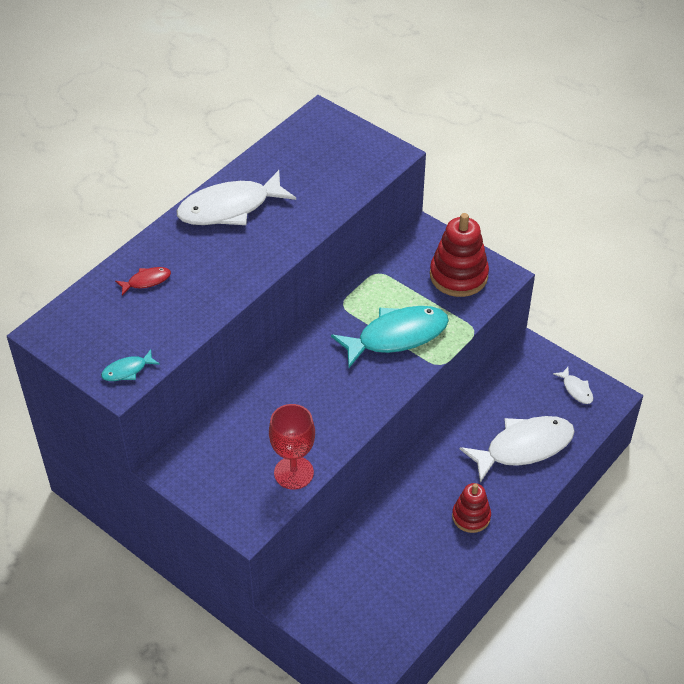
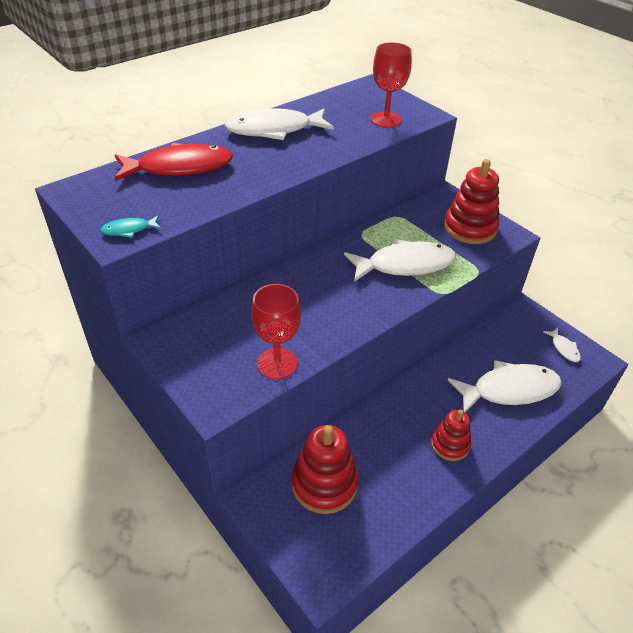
camera: 10 degrees right, 5 degrees down
(146, 281) = (179, 167): red fish -> red fish, size x2.26
(348, 170) = (386, 119): none -> red goblet
(357, 578) = (324, 484): none -> red stacking toy
(397, 336) = (405, 265): turquoise fish -> white fish

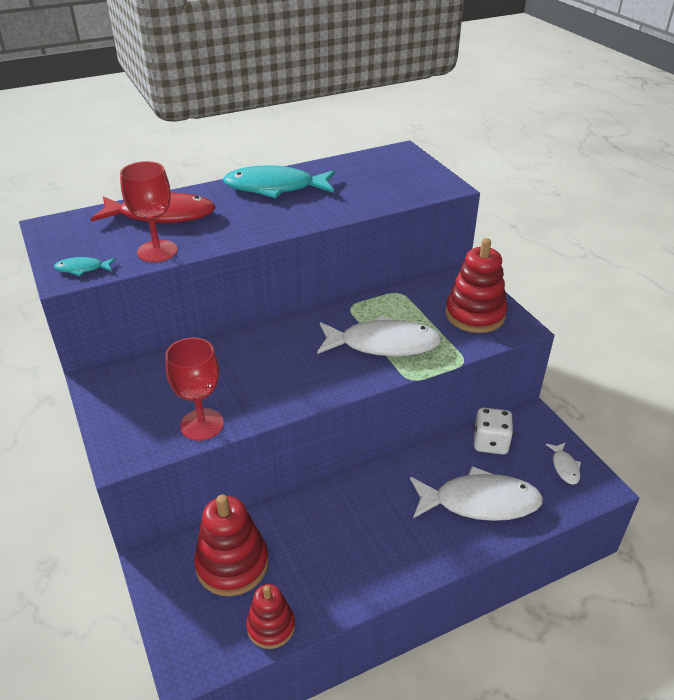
camera: 15 degrees right, 5 degrees down
(274, 130) = (275, 188): white fish -> turquoise fish
(386, 119) = (398, 188): red goblet -> red goblet (157, 251)
(450, 444) = (386, 549): red stacking toy -> red stacking toy (271, 626)
(498, 337) = (490, 443): none -> white dice

